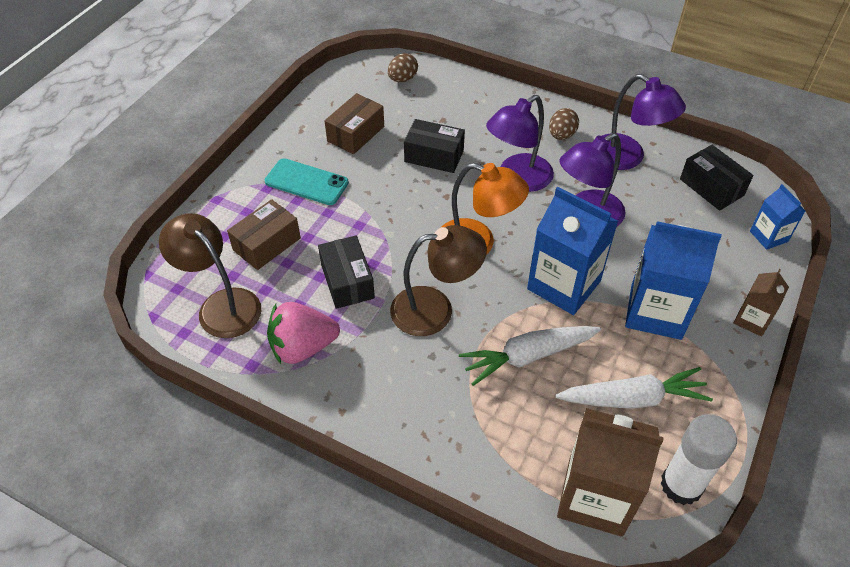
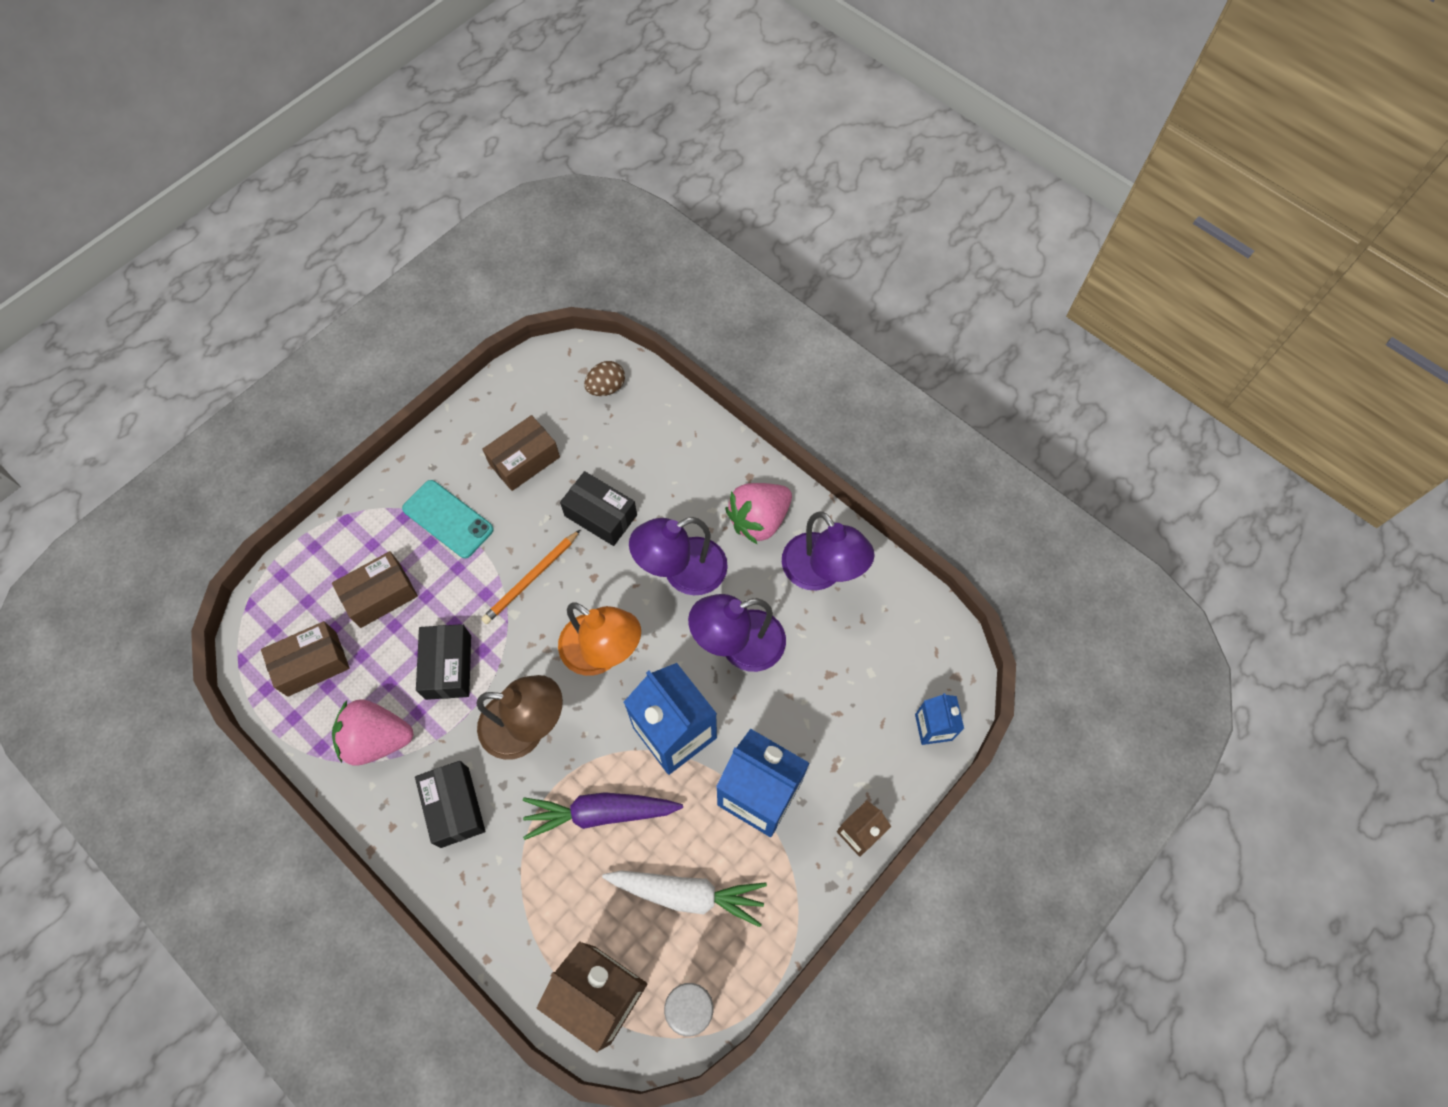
camera: 15 degrees right, 15 degrees up
(221, 305) = (312, 664): brown lamp -> brown box
(394, 207) = (531, 579): none -> orange pencil
(528, 356) = (600, 813): white carrot -> purple carrot
(561, 135) = (759, 520): brown egg -> pink strawberry
(711, 187) = (900, 641): black box -> black box (454, 807)

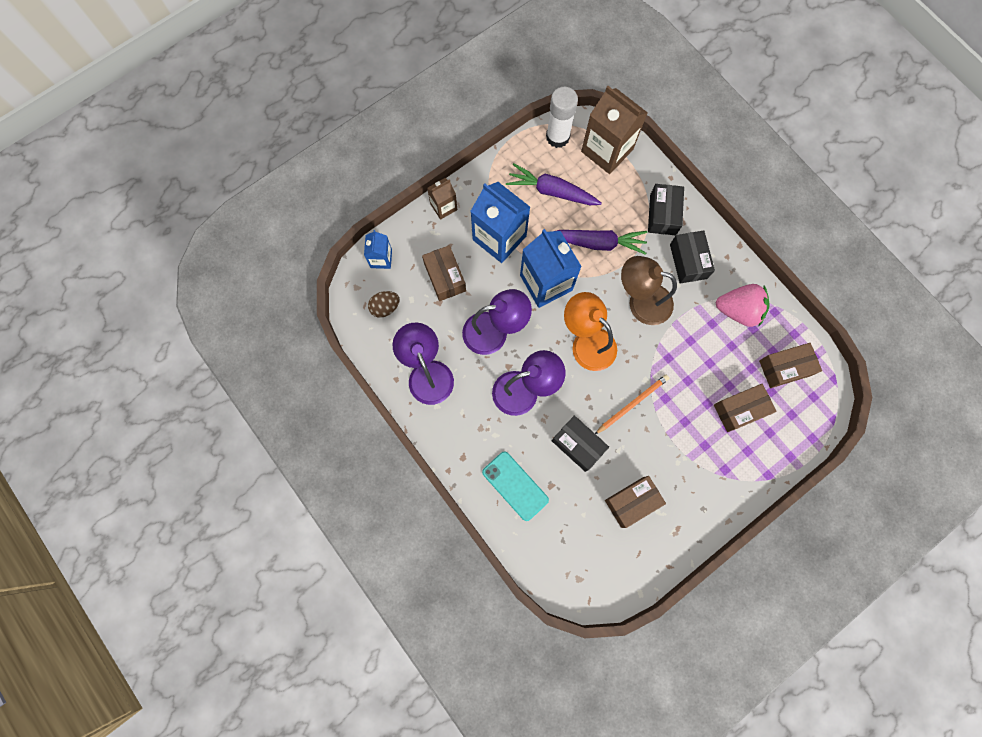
camera: 170 degrees left, 10 degrees up
(448, 519) = (691, 461): turquoise phone -> turquoise phone (515, 486)
(448, 667) = (691, 350): black box -> black box (662, 214)
(606, 388) = (562, 558): brown egg -> brown egg (385, 307)
(687, 894) = (552, 191): white carrot -> purple carrot
(759, 520) = (463, 421): pink strawberry -> none
(829, 714) = (445, 277): none -> brown box

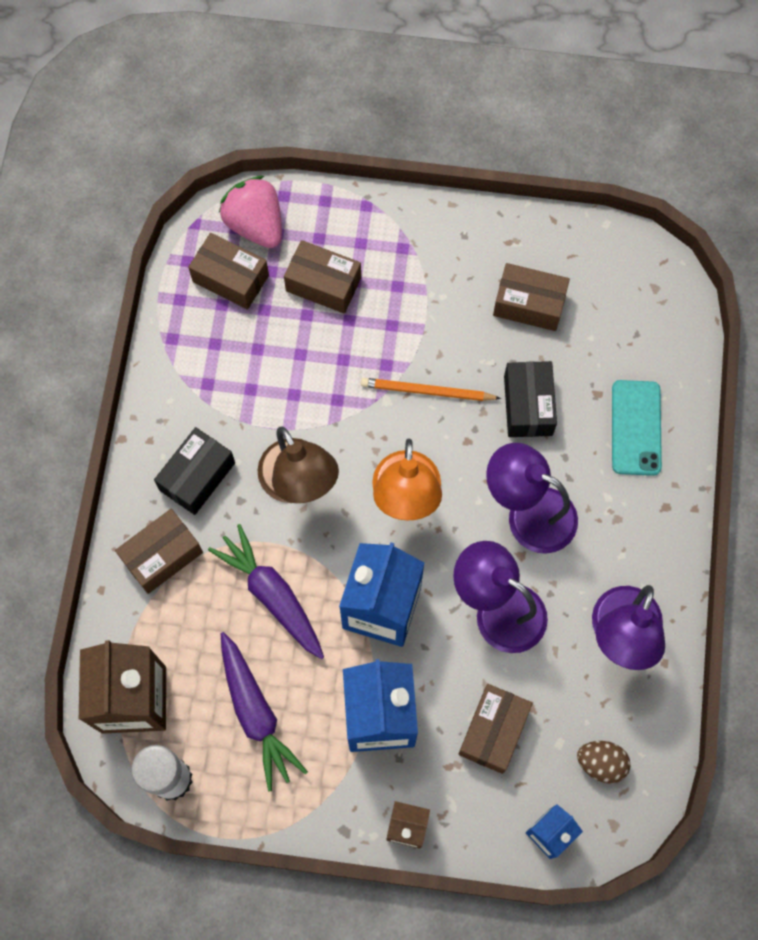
camera: 135 degrees left, 5 degrees down
(662, 214) = (162, 556): black box -> brown box
(738, 310) = (208, 375): pink strawberry -> pink strawberry (255, 225)

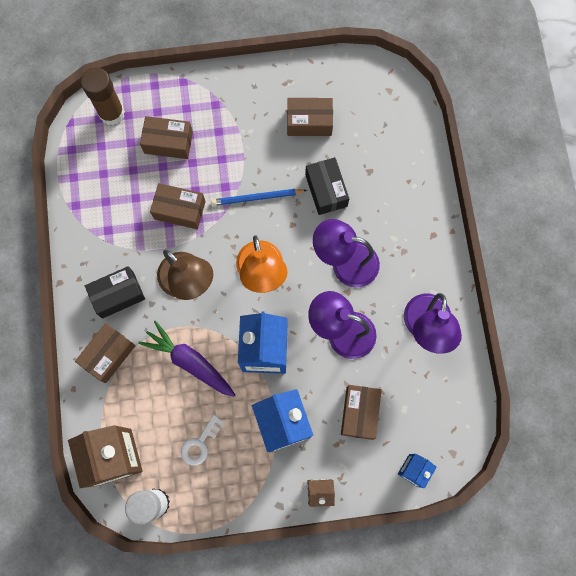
camera: 15 degrees left, 5 degrees up
(197, 476) = (118, 295): black box -> black box turned 45 degrees clockwise
(231, 278) = (104, 154): brown box -> brown box (179, 210)
(255, 225) = (111, 113): pink strawberry -> brown glue stick
(256, 713) = (200, 444): purple carrot -> white key
(427, 391) = (257, 198): orange pencil -> blue pencil
(601, 763) = (434, 415): brown egg -> none
(635, 428) = (400, 187): turquoise phone -> none

